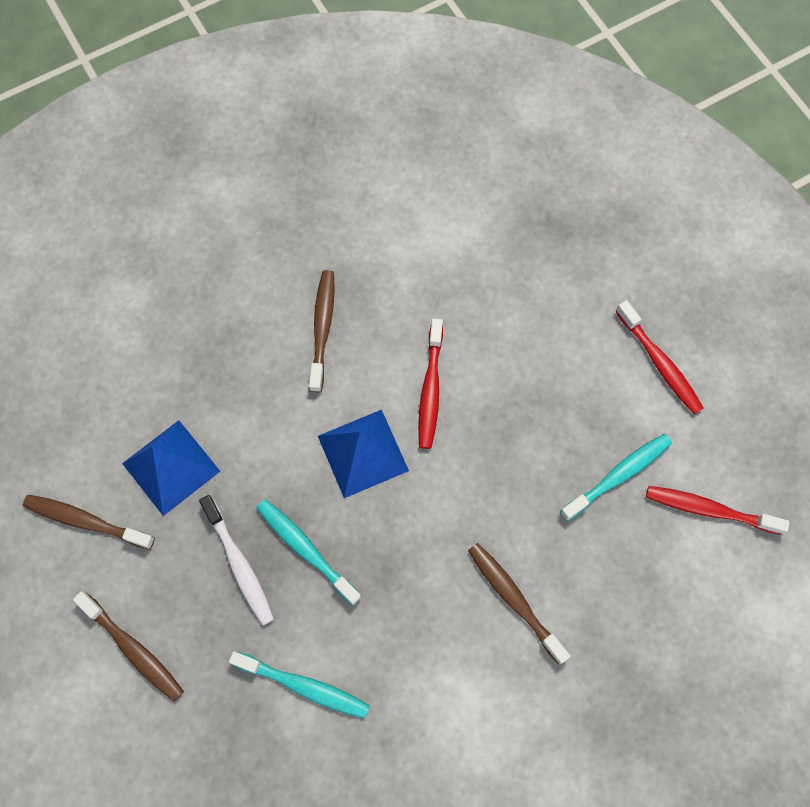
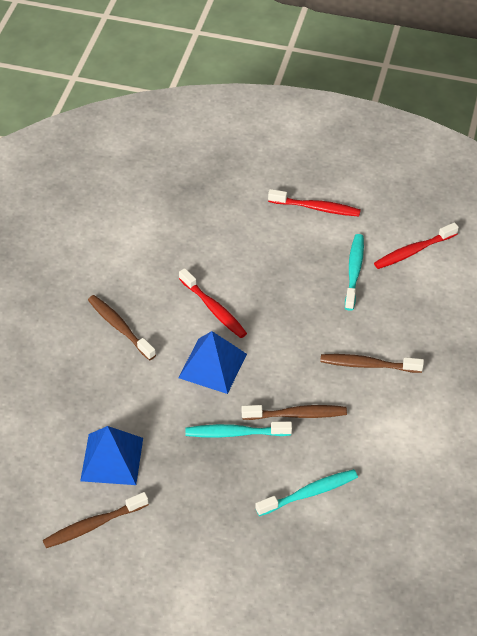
camera: 45 degrees left, 20 degrees down
(133, 649) = (196, 559): brown toothbrush -> brown toothbrush (297, 414)
(239, 564) = (207, 470): white toothbrush -> none

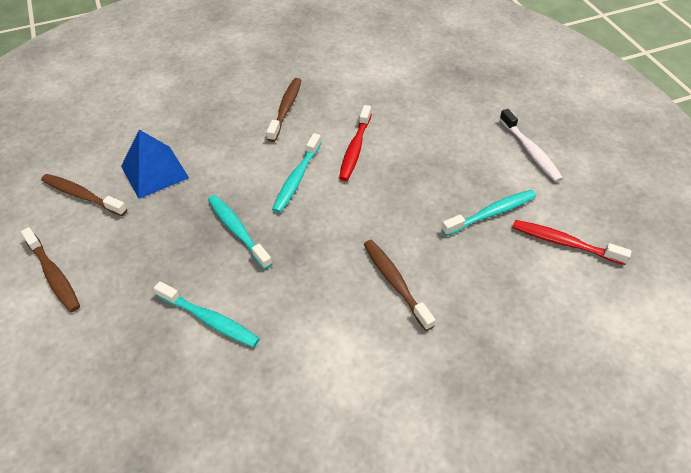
camera: 55 degrees right, 0 degrees up
(212, 365) = (296, 179): blue pyramid -> turquoise toothbrush
(297, 414) = (292, 262): brown toothbrush -> brown toothbrush (54, 275)
(316, 208) = (530, 151): red toothbrush -> white toothbrush

